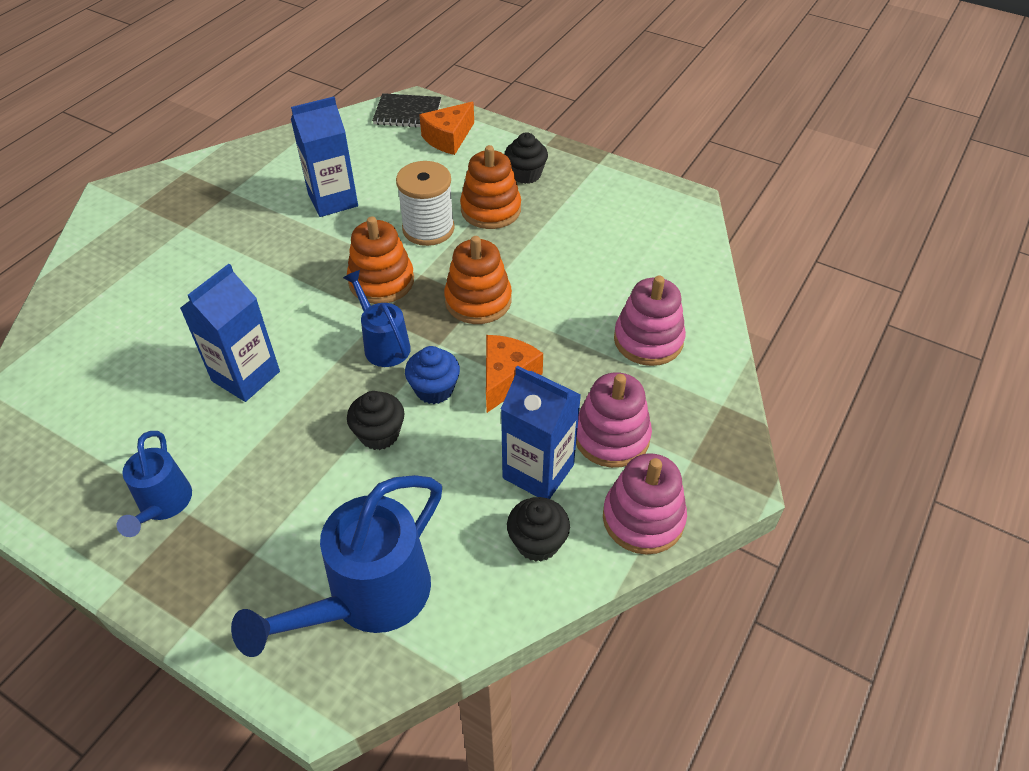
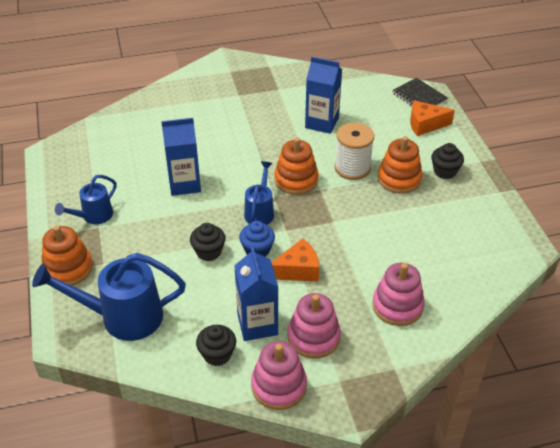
camera: 45 degrees right, 5 degrees down
(478, 300) = (332, 222): orange stacking toy -> orange stacking toy (68, 268)

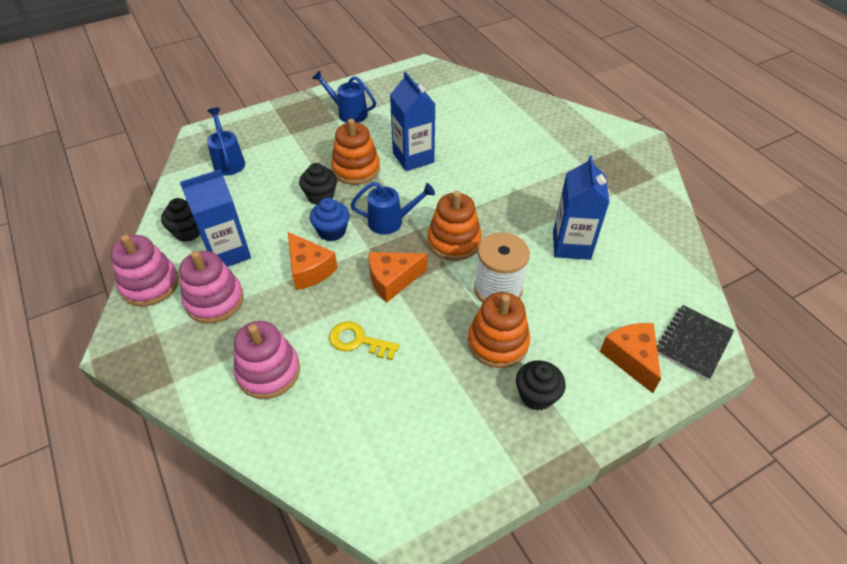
camera: 75 degrees right, 5 degrees up
(68, 268) = (280, 116): orange stacking toy -> orange stacking toy (356, 169)
(122, 317) = (228, 161): blue watering can -> blue watering can, size x0.57
(326, 221) = (392, 280): none -> orange cheese
(380, 250) = (358, 341): none -> yellow key

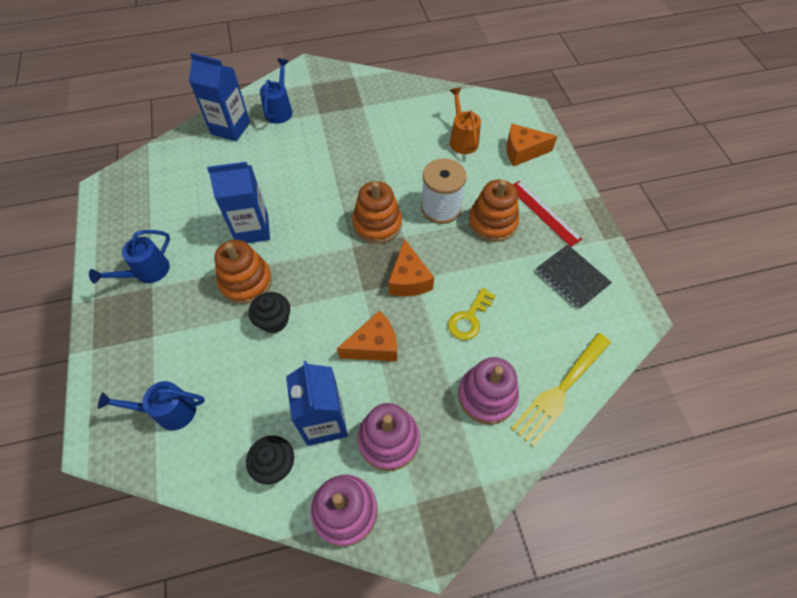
camera: 75 degrees left, 10 degrees up
(283, 442) = (560, 391): none -> yellow fork
(332, 231) = (329, 318): blue cupcake -> none
(391, 221) = (335, 266): blue watering can -> blue watering can (280, 110)
(536, 395) = (543, 212): black cupcake -> red ruler
(571, 245) = (409, 149): blue carton -> blue carton (230, 128)
(615, 291) = (462, 139): none -> orange watering can
(693, 343) = (517, 116): black notebook -> black notebook (572, 278)

